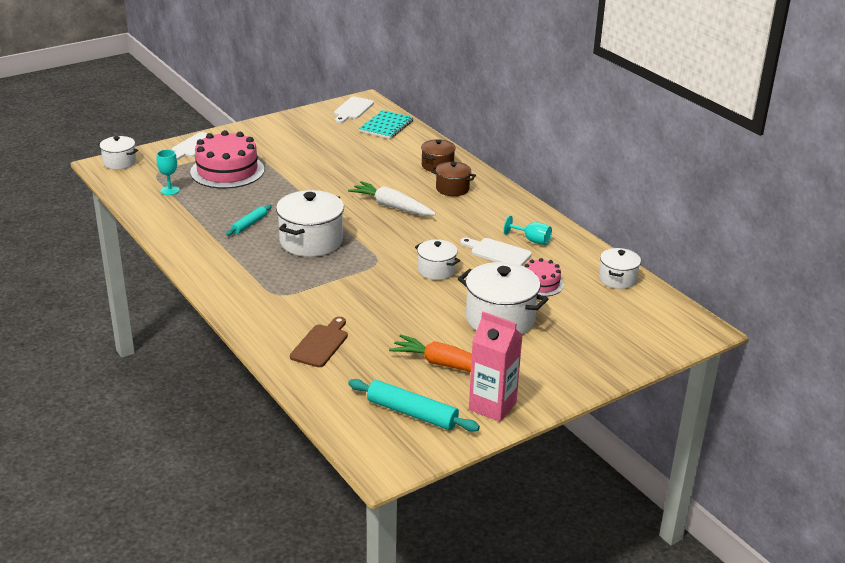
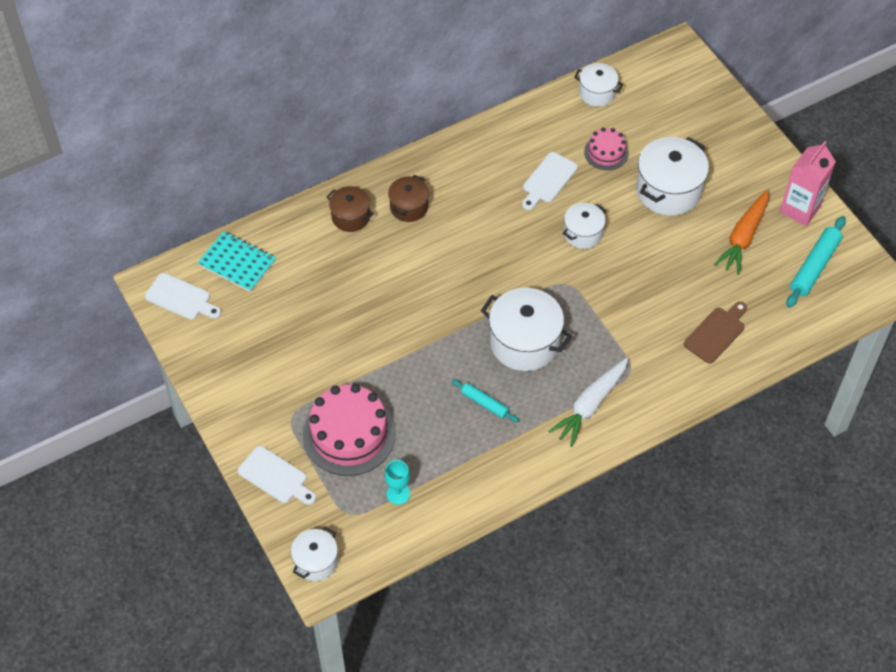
camera: 85 degrees left, 25 degrees up
(321, 344) = (716, 333): brown cutting board -> brown cutting board turned 105 degrees clockwise
(392, 206) = (448, 266): white carrot -> white carrot (590, 405)
(532, 240) = (524, 149): turquoise goblet -> none

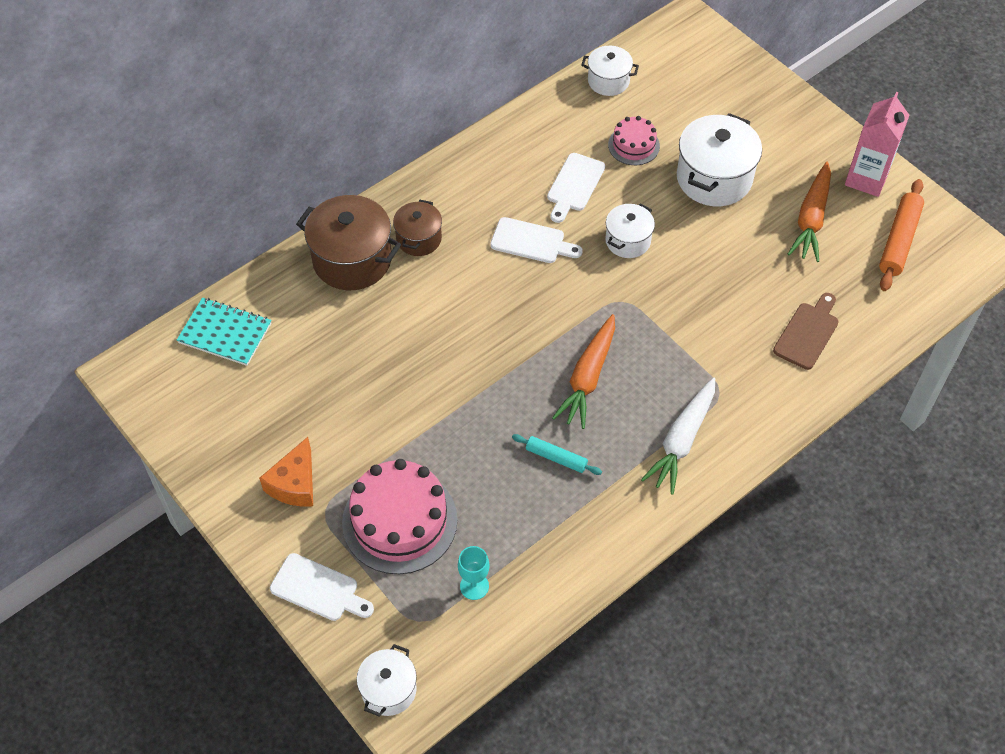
camera: 10 degrees left, 0 degrees up
(181, 298) = (163, 386): white cutting board -> white cutting board (531, 242)
(271, 392) = (294, 484): none -> orange cheese
(350, 217) = (352, 260): brown pot -> brown pot, size x1.72
(524, 342) = (588, 377): white pot -> orange carrot
(814, 266) = (899, 240): turquoise rolling pin -> orange rolling pin

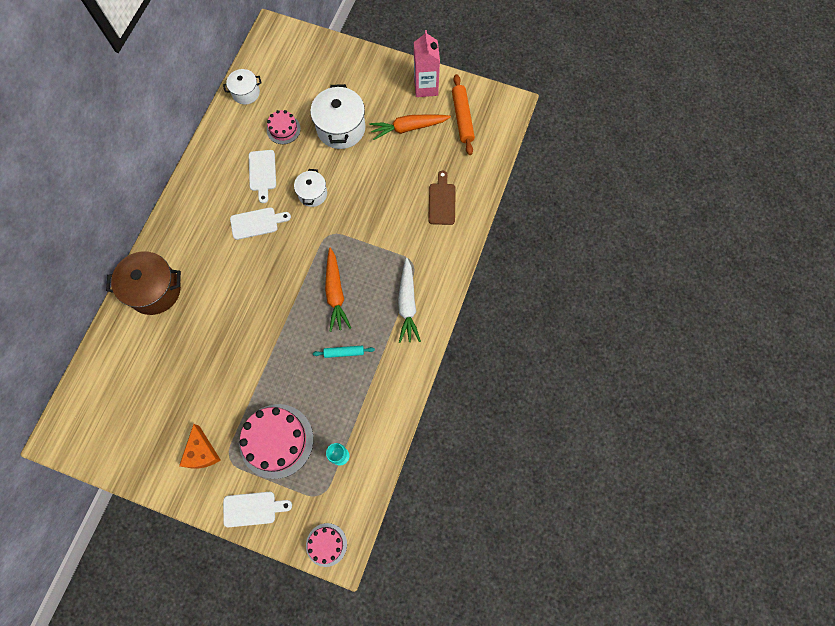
camera: 30 degrees left, 15 degrees up
(225, 333) = (103, 380): turquoise notebook -> none
(389, 689) = (326, 544): white pot -> pink cake
(419, 239) = (188, 255): brown pot -> none
(811, 219) = (408, 128): orange carrot -> orange carrot turned 90 degrees clockwise

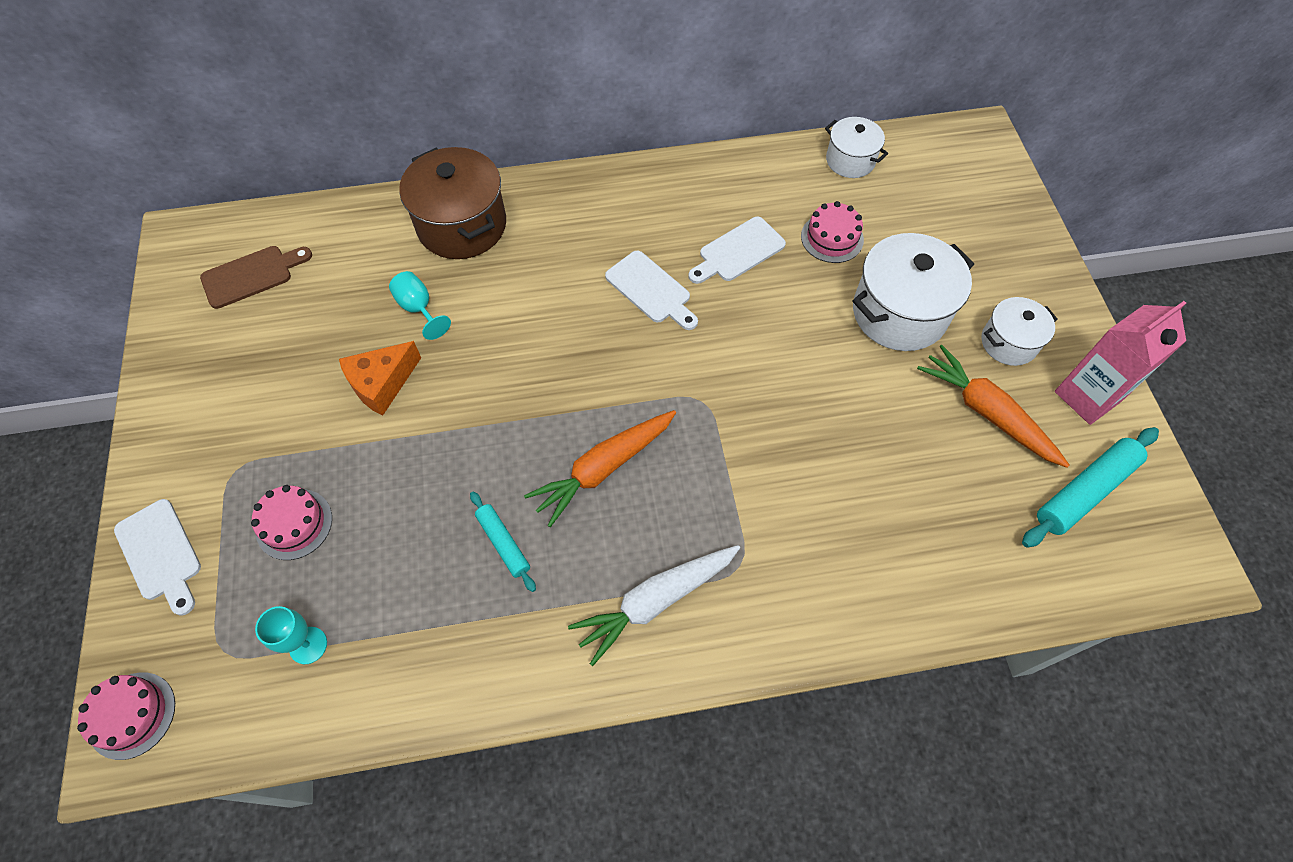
camera: 60 degrees right, 10 degrees down
(193, 334) = (419, 308): none -> turquoise goblet
(202, 452) = (230, 426): orange cheese -> orange cheese (382, 384)
(276, 441) = (294, 524): pink cake -> pink cake, size x0.53
(312, 194) = (754, 337): white pot -> white pot (1008, 342)
(442, 201) = (895, 549): brown cutting board -> brown cutting board (252, 275)
(462, 118) = (1085, 491): orange rolling pin -> turquoise rolling pin

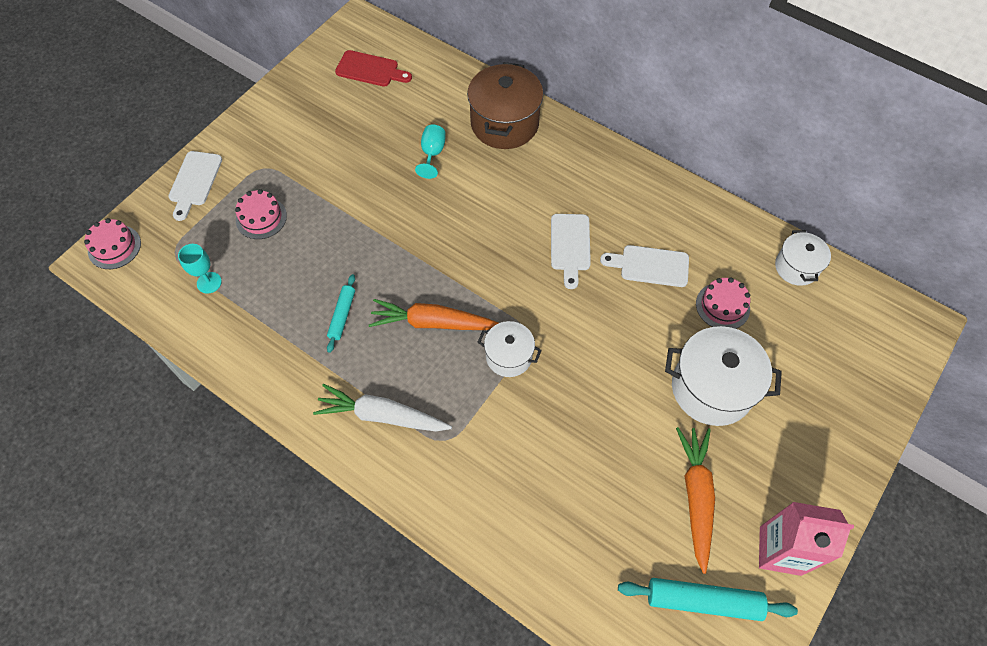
camera: 45 degrees right, 0 degrees up
(252, 275) = (370, 70): brown cutting board -> red cutting board
(382, 384) = (372, 180): orange cheese -> none
(1008, 342) = (766, 470): white pot -> white pot (509, 356)

